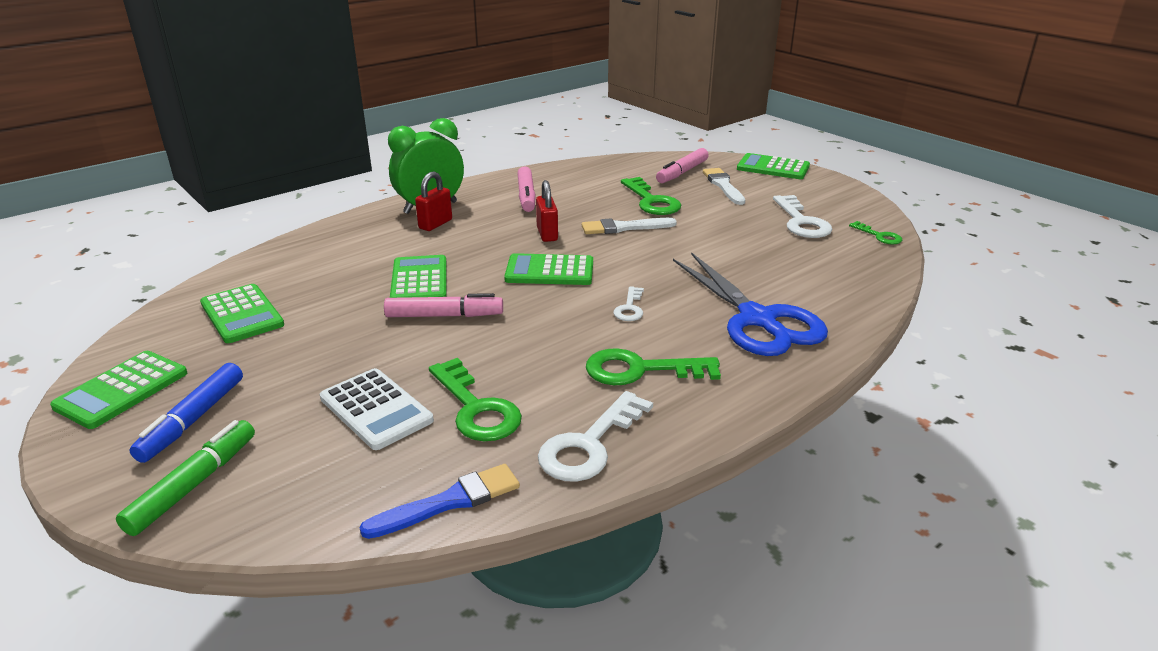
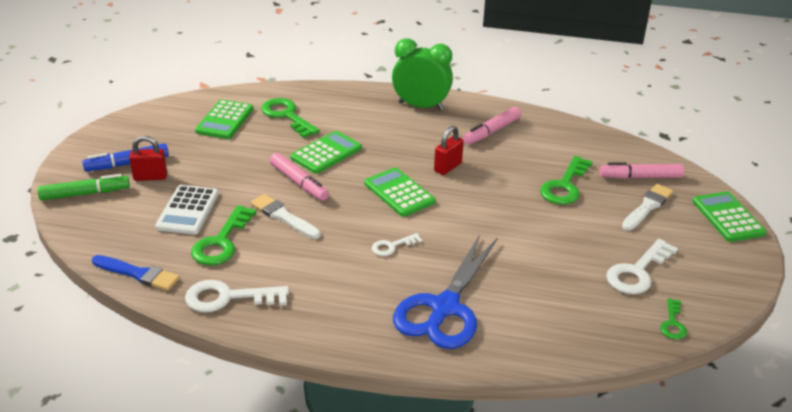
camera: 50 degrees right, 5 degrees up
(122, 390) = (129, 130): green calculator -> none
(435, 224) = (401, 120): red padlock -> red padlock (150, 177)
(624, 227) = (503, 193): white brush -> white brush (283, 216)
(640, 370) = (322, 283): green key -> green key (286, 116)

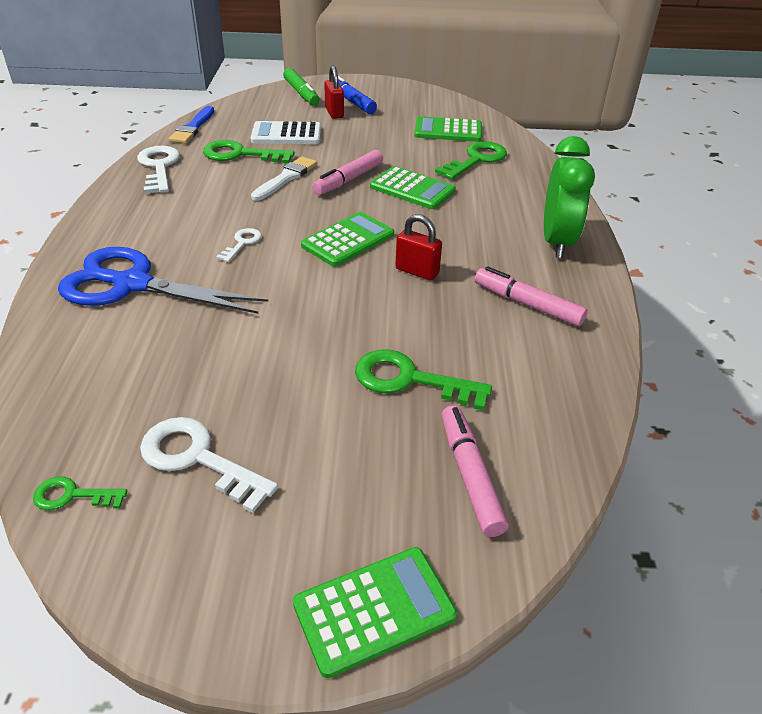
camera: 80 degrees right, 5 degrees up
(392, 246) = (242, 243): white key -> white key turned 60 degrees clockwise
(647, 207) = (379, 481): white brush -> none

